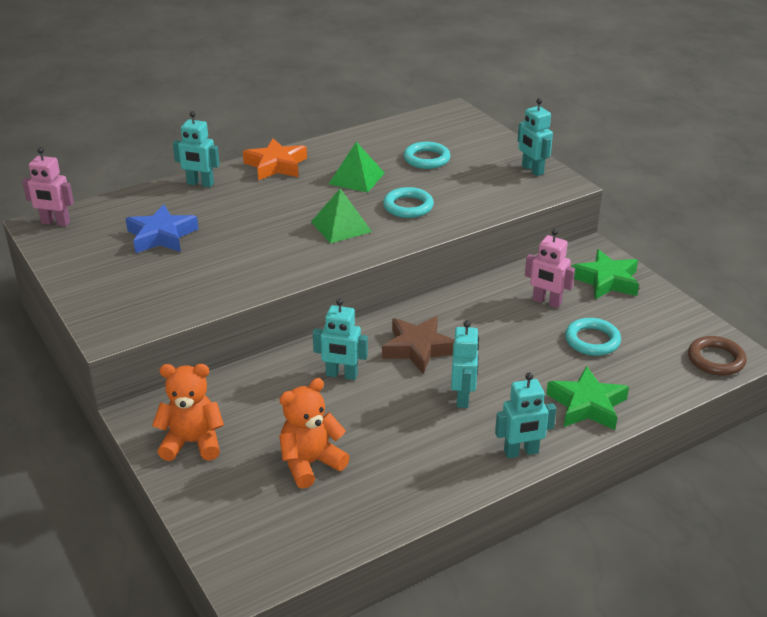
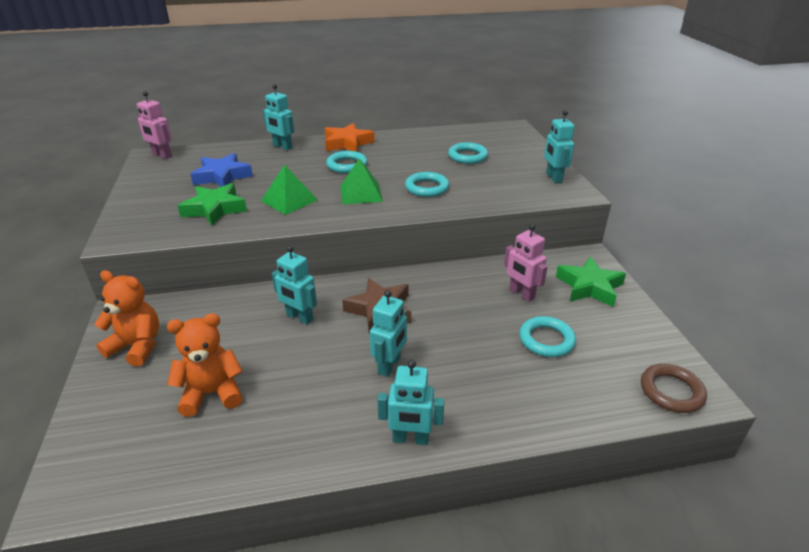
camera: 20 degrees right, 0 degrees up
(298, 195) = (347, 165): none -> turquoise ring
(356, 178) = (401, 161): green pyramid -> green pyramid (289, 200)
(587, 405) = (506, 405): green star -> green star (215, 209)

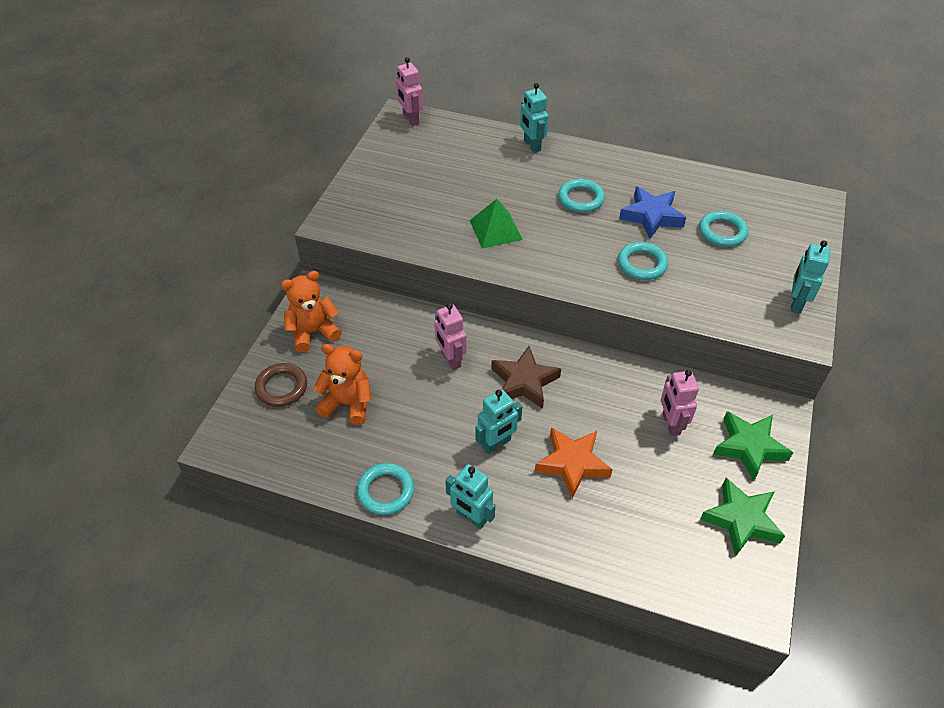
camera: 30 degrees right, 15 degrees up
(137, 346) = (313, 332): orange teddy bear -> orange teddy bear turned 75 degrees counterclockwise
(215, 209) = (424, 216): green star -> green star (741, 520)
(222, 176) = (452, 171): blue star -> blue star (651, 216)
(299, 317) = (450, 359): turquoise robot -> pink robot
(347, 143) = (602, 163): orange star -> orange star (572, 464)
(361, 193) = (569, 246): green pyramid -> none
(546, 340) = (654, 484): turquoise ring -> turquoise ring (386, 491)
(671, 391) = (729, 591): brown ring -> brown ring (281, 387)

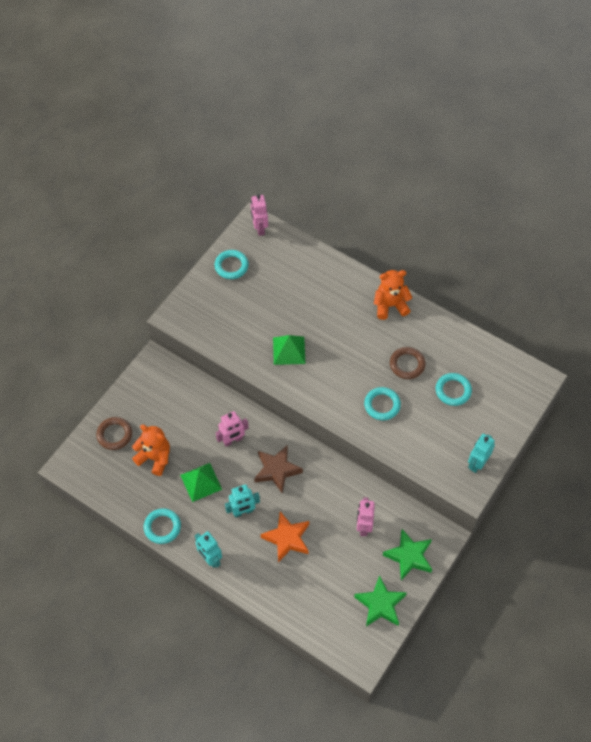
camera: 15 degrees right, 10 degrees up
(313, 332) = (145, 396): orange teddy bear -> orange teddy bear (390, 305)
(423, 419) = (201, 482): none -> green pyramid
(450, 359) = (232, 440): pink robot -> pink robot turned 105 degrees counterclockwise
(531, 145) = (343, 276): turquoise robot -> none
(580, 199) = (361, 336): turquoise ring -> turquoise ring (231, 266)
(651, 216) = (407, 364): blue star -> brown ring

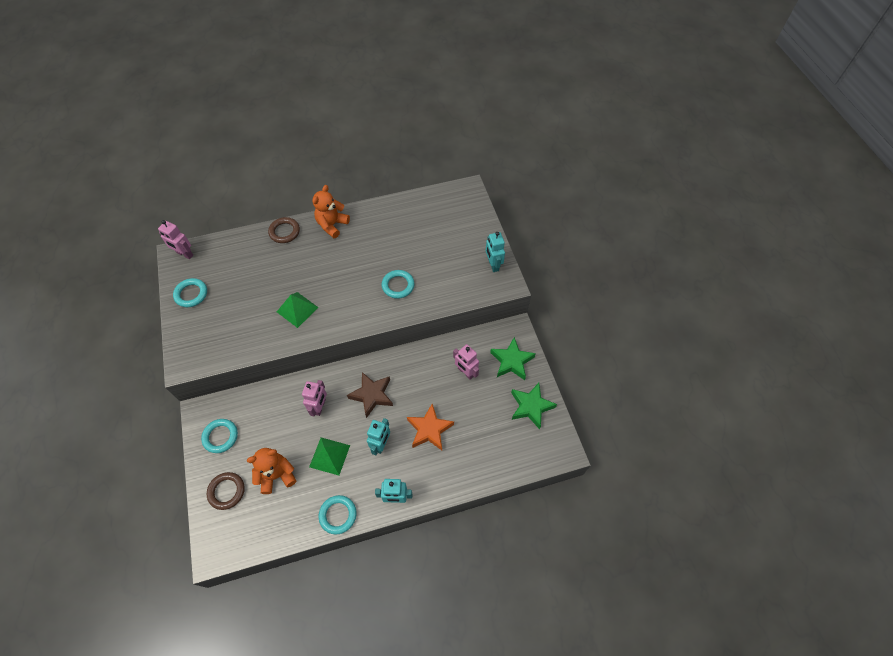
camera: 50 degrees left, 0 degrees up
(407, 364) = (384, 249): brown ring -> brown ring (284, 232)
(453, 391) = (429, 238): turquoise ring -> turquoise ring (220, 436)

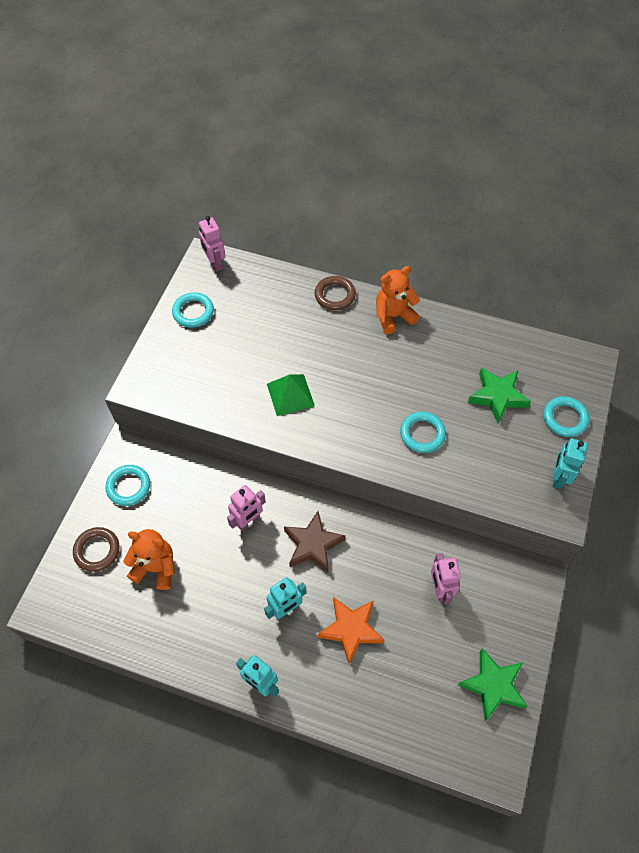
camera: 35 degrees right, 0 degrees up
(329, 456) = (222, 584): green pyramid -> none
(338, 515) = (188, 657): turquoise ring -> turquoise ring (565, 418)
(511, 361) = (506, 612): green star -> green star (497, 396)

